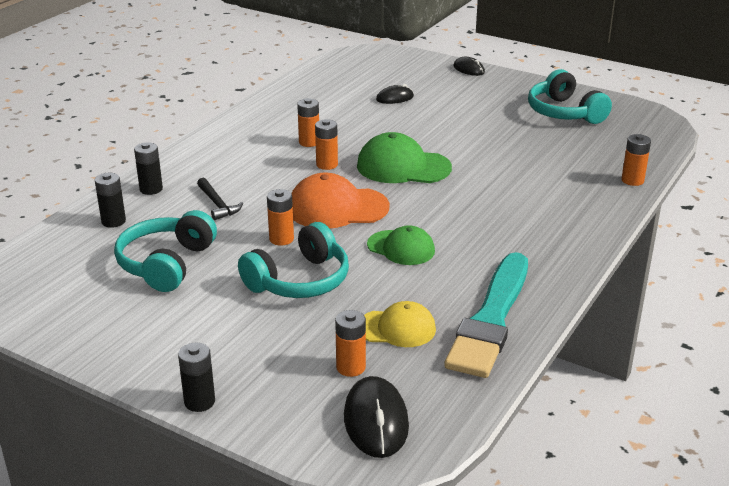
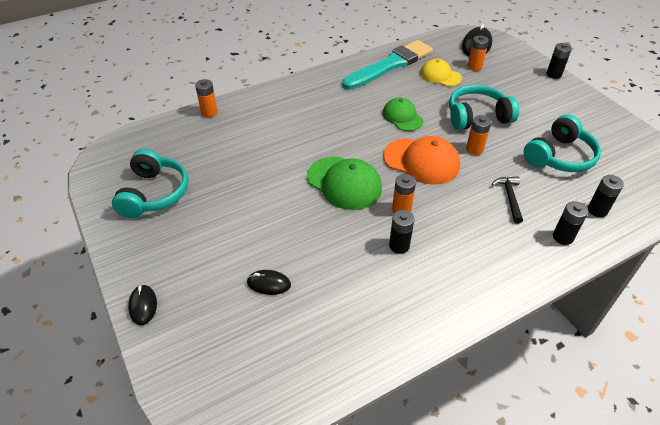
camera: 150 degrees left, 15 degrees up
(309, 142) = (399, 246): orange battery -> black battery

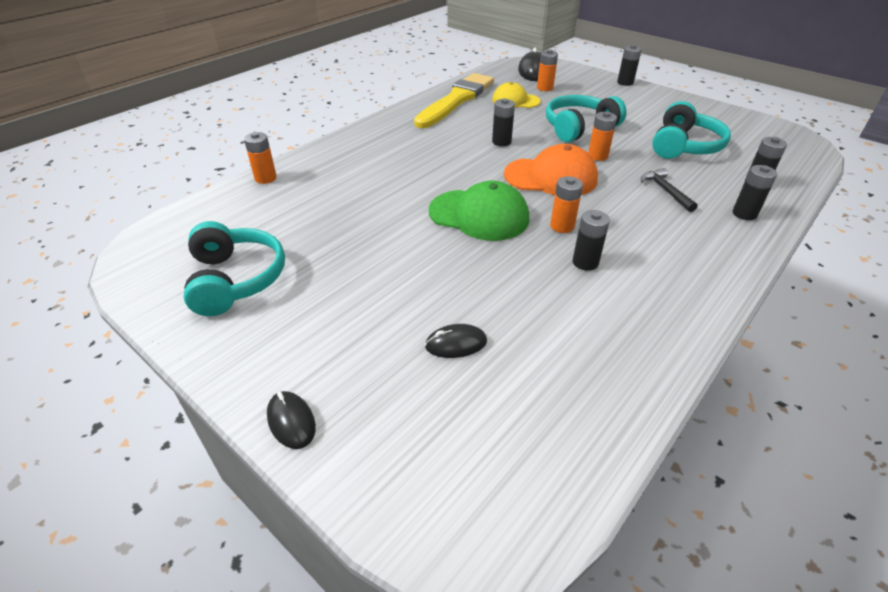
camera: 20 degrees left, 5 degrees down
(390, 65) = (456, 100): turquoise brush -> yellow brush
(402, 117) = (501, 142): green cap -> black battery

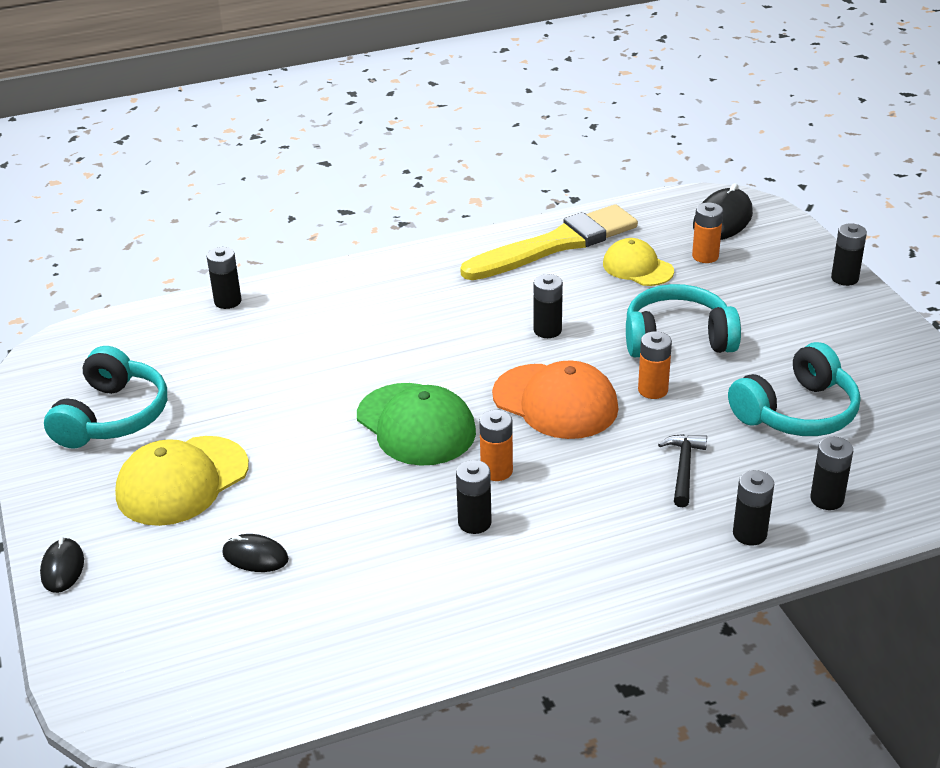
camera: 30 degrees right, 5 degrees down
(265, 178) = (228, 301): orange battery -> black battery
(340, 308) = (182, 481): none -> yellow cap

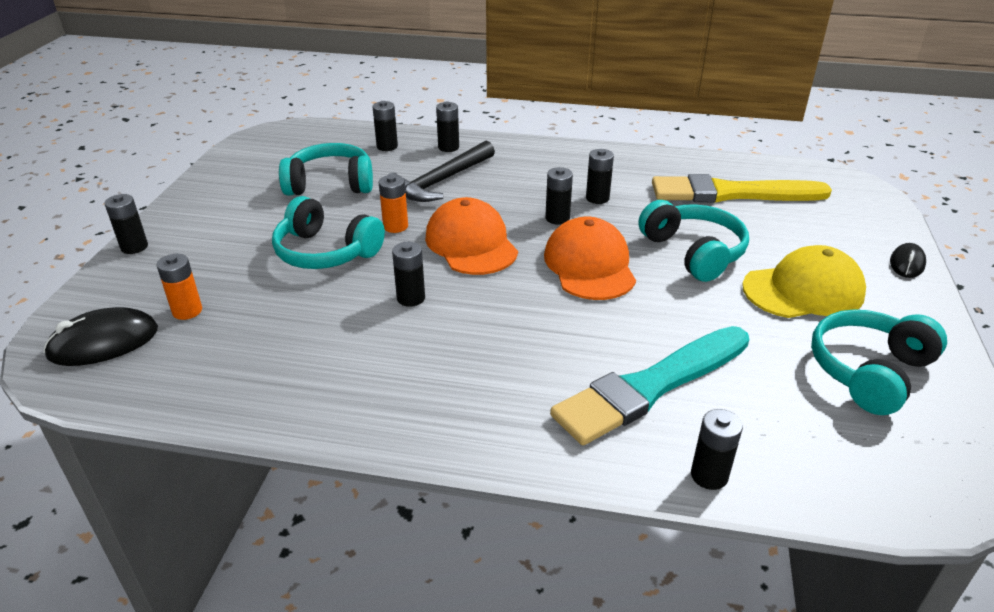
camera: 150 degrees left, 0 degrees up
(255, 556) = (756, 226): black mouse -> none
(294, 339) = (651, 386): none -> turquoise brush
(315, 485) = (693, 252): none -> turquoise headphones
(416, 425) = (589, 265): green cap -> orange cap
(496, 471) = (557, 218): orange battery -> black battery
(555, 245) = (287, 388): yellow brush -> yellow brush (732, 193)
(637, 267) = (256, 325): yellow cap -> none
(683, 468) = (440, 182): black hammer -> black hammer, size x1.77

